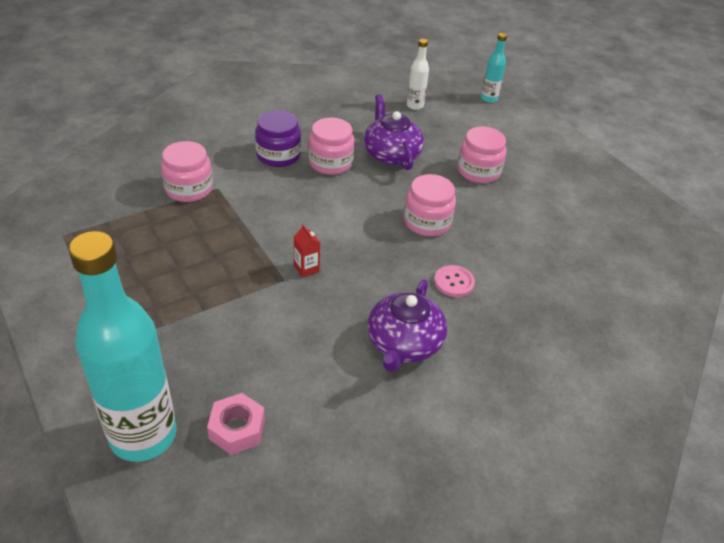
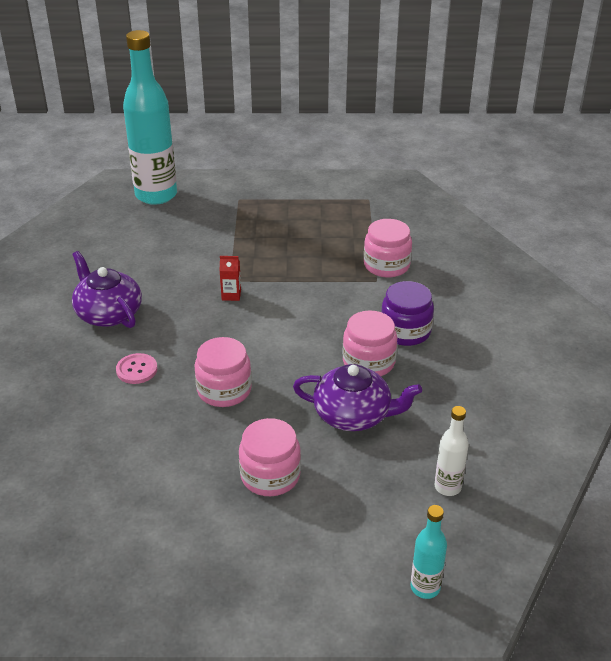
camera: 125 degrees right, 5 degrees down
(237, 429) = (123, 225): pink nut -> none

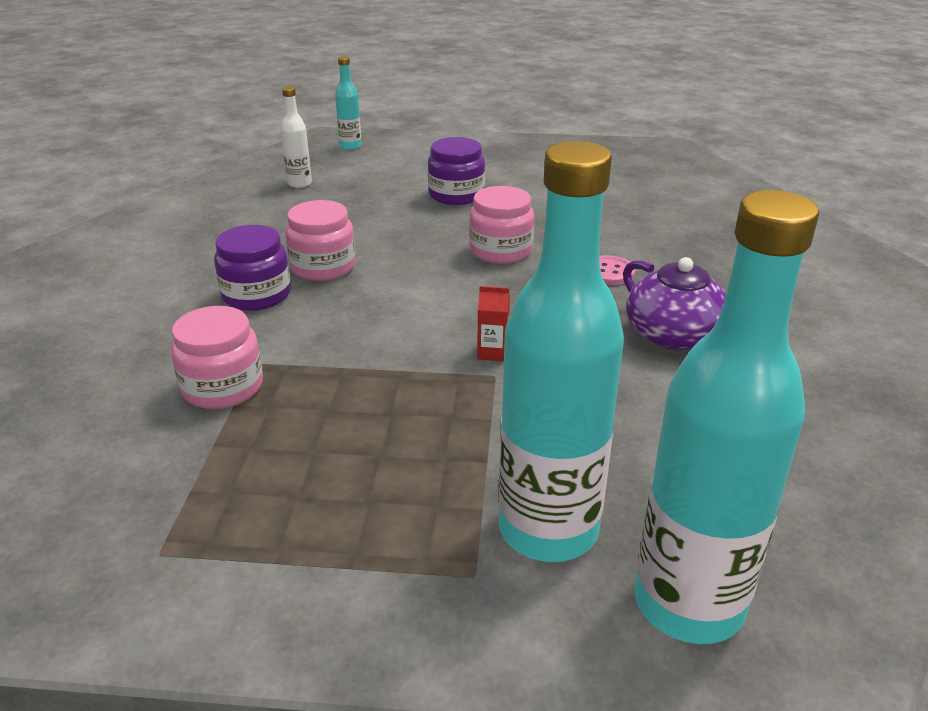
camera: 175 degrees left, 5 degrees down
(207, 213) = (548, 530): none -> turquoise bottle
(270, 475) = (456, 195): pink jar -> purple jar
(354, 415) = (362, 227): purple teapot -> none

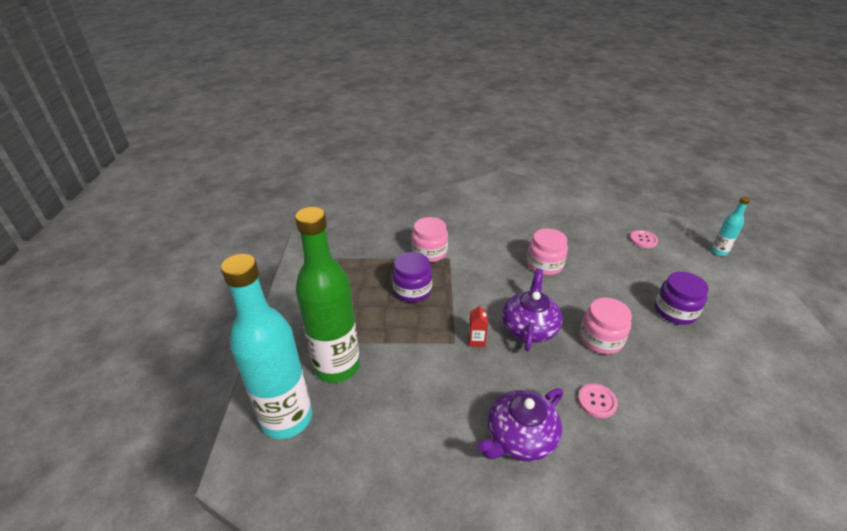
camera: 85 degrees right, 5 degrees up
(256, 295) = (507, 247): purple jar -> purple jar (412, 290)
(299, 184) = (643, 240): white bottle -> pink button
(468, 300) = (529, 327): none -> purple teapot
(548, 530) = (337, 366): turquoise bottle -> green bottle

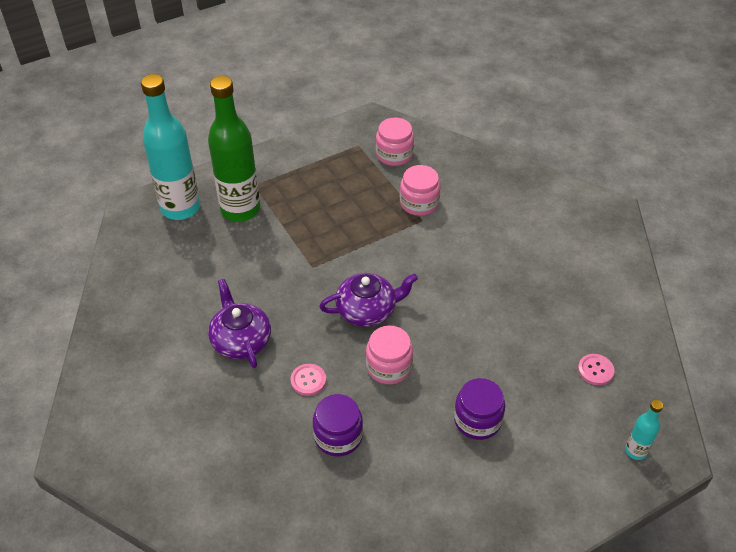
camera: 60 degrees right, 10 degrees up
(412, 290) = (356, 214): purple jar -> purple jar (338, 436)
(476, 340) = (324, 280): red carton -> none
(519, 437) = (241, 340): purple teapot -> purple teapot turned 45 degrees clockwise
(544, 265) = (471, 295): pink jar -> pink jar (394, 154)

